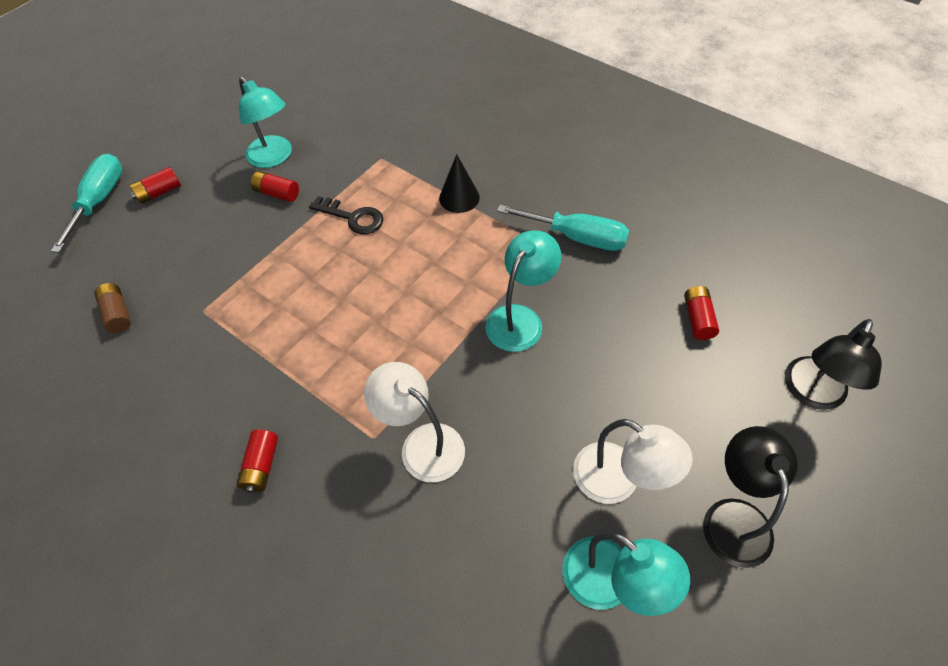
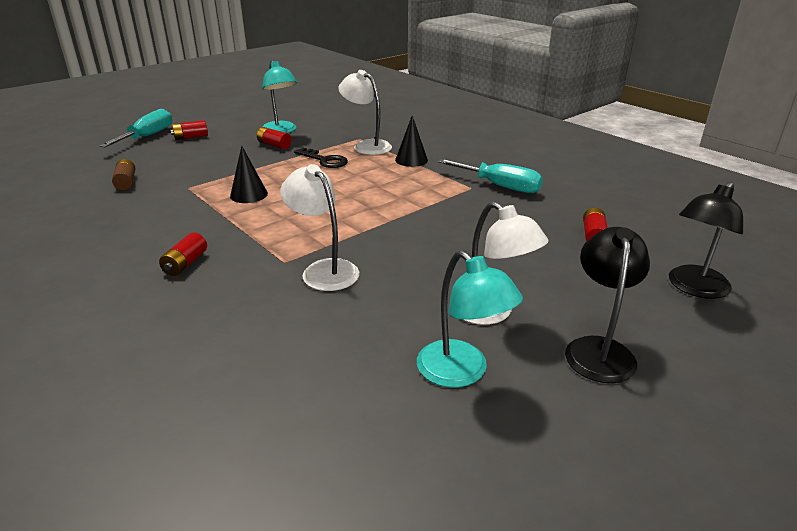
camera: 10 degrees right, 25 degrees down
(284, 312) = (249, 195): none -> black cone
(395, 174) = (366, 146): none -> white lamp
(520, 318) = (436, 218): turquoise lamp -> none

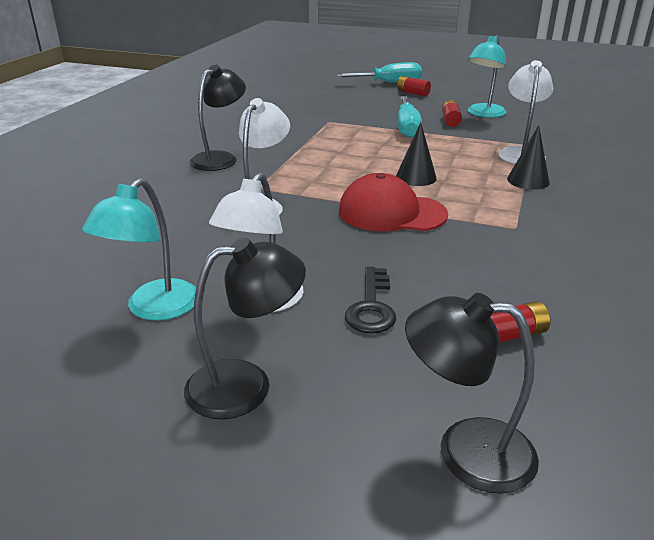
camera: 60 degrees right, 0 degrees up
(126, 182) = (310, 103): brown battery -> none
(185, 264) = (220, 158): red battery -> black lamp
(249, 195) = (346, 142): black cone -> black cone (416, 177)
(325, 160) = (456, 147): black key -> black key (371, 307)
(404, 219) = (391, 213): none -> red cap
(500, 186) = (548, 243): turquoise screwdriver -> turquoise screwdriver (407, 128)

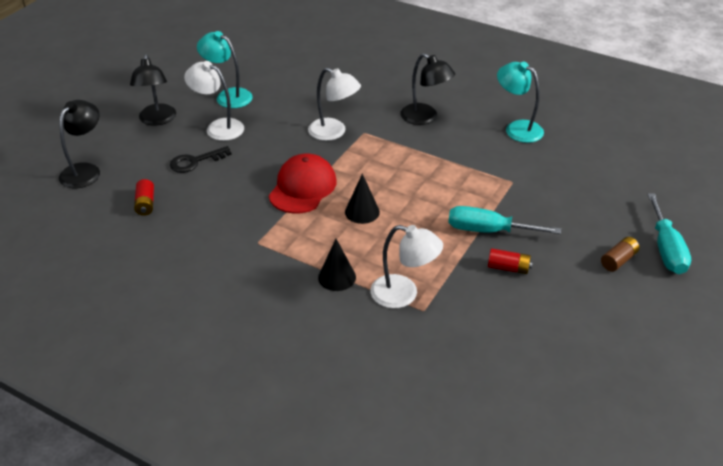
camera: 100 degrees right, 10 degrees up
(371, 307) = (195, 161): black key -> black key turned 45 degrees counterclockwise
(412, 93) = (618, 260): red battery -> brown battery
(483, 114) = (532, 302): turquoise lamp -> turquoise lamp (517, 128)

